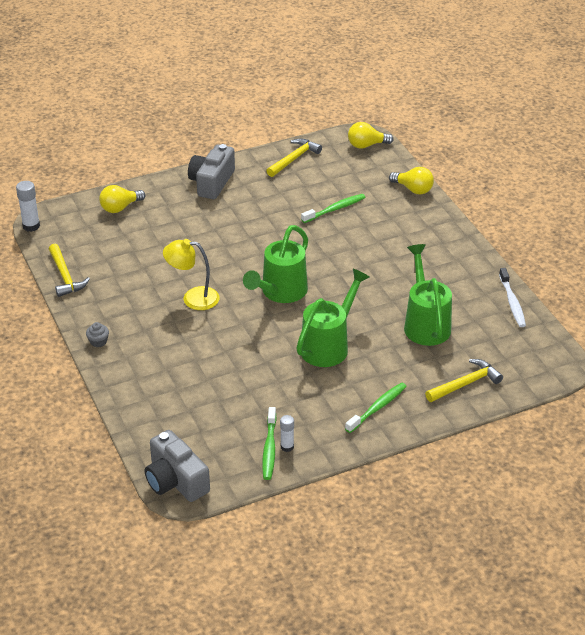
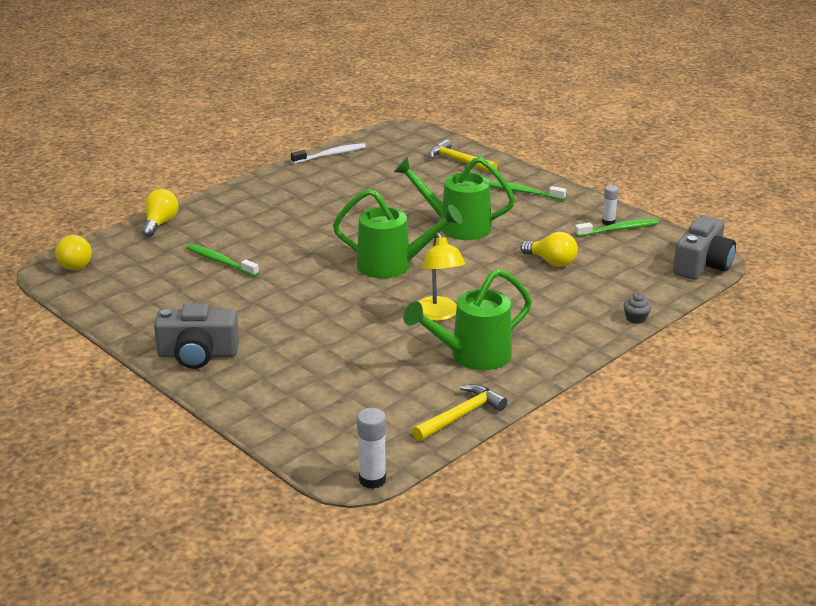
camera: 110 degrees left, 10 degrees down
(98, 341) = (558, 357): grey cupcake -> grey cupcake (636, 318)
(120, 208) = (289, 413): yellow light bulb -> yellow light bulb (551, 262)
(294, 159) = (120, 306): yellow hammer -> none
(425, 324) = (389, 187): green watering can -> green watering can (472, 356)

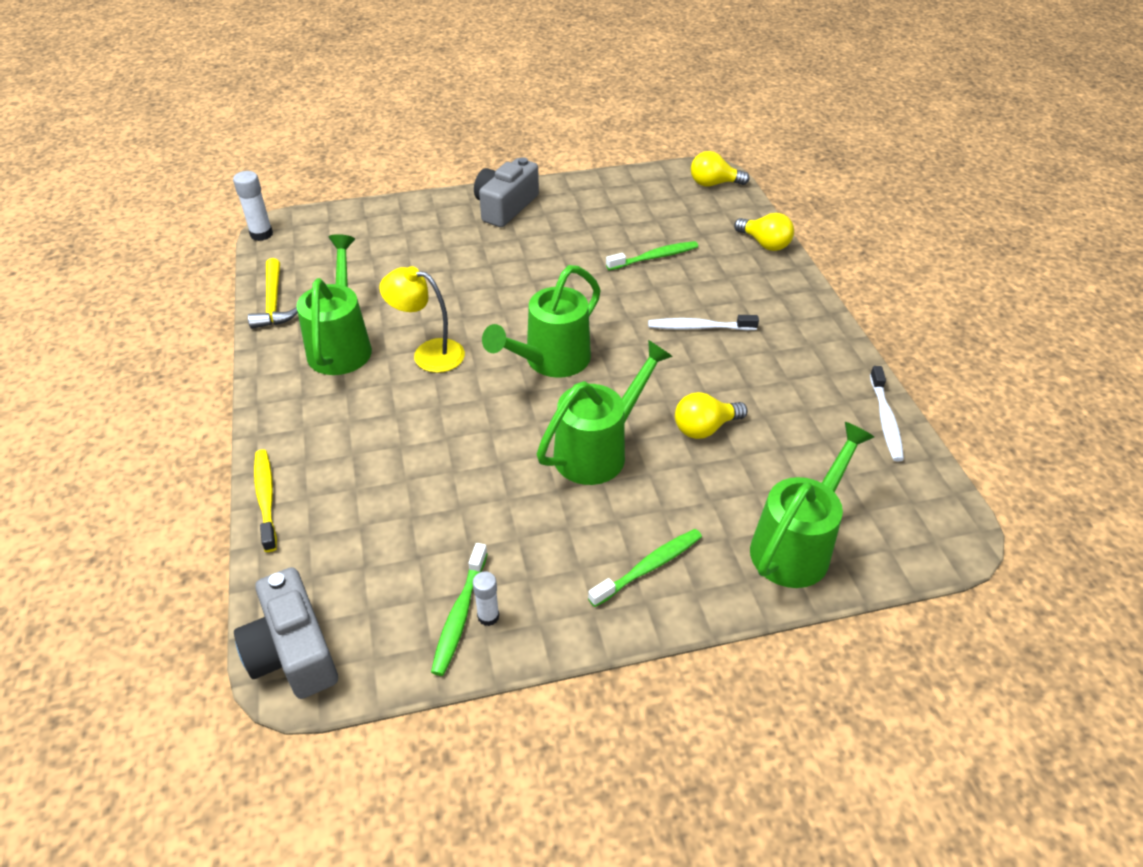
camera: 120 degrees right, 15 degrees up
(296, 224) = (699, 327): none -> white toothbrush
(458, 161) = (796, 545): yellow hammer -> green watering can
(551, 262) = (444, 493): yellow light bulb -> yellow light bulb (704, 428)
(636, 318) = (266, 499): grey cupcake -> yellow toothbrush

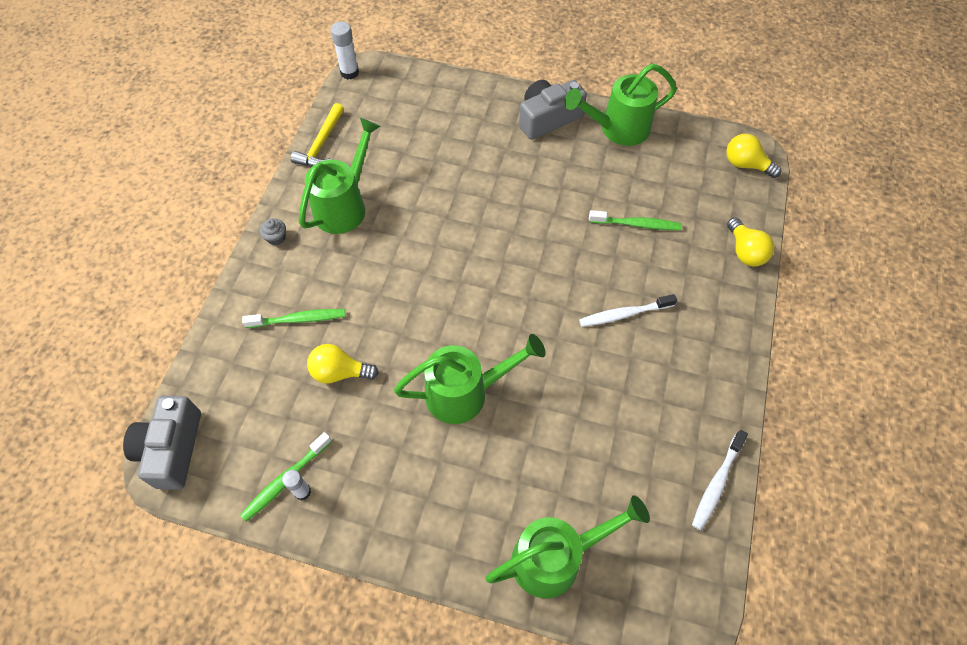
camera: 30 degrees right, 15 degrees up
(266, 499) = (222, 318): yellow toothbrush -> none
(279, 401) = (276, 237): none -> grey cupcake
(428, 353) = (400, 242): yellow lamp -> none
(550, 361) = (484, 292): green watering can -> green watering can (618, 129)
(648, 567) = (434, 514): green toothbrush -> green toothbrush (298, 319)
(699, 327) = (624, 314): white toothbrush -> white toothbrush turned 45 degrees counterclockwise
(704, 428) = (560, 414): yellow light bulb -> yellow light bulb (340, 372)

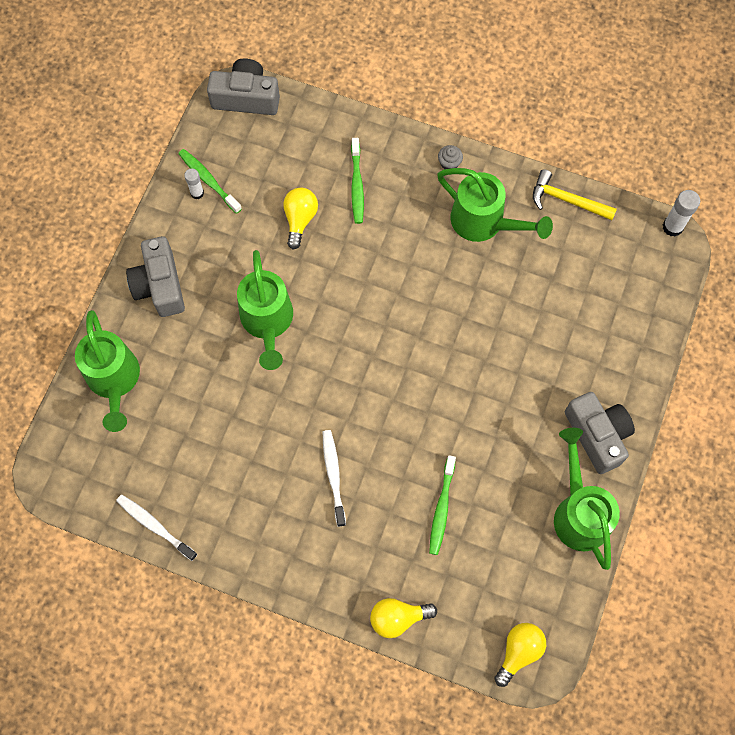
camera: 95 degrees right, 10 degrees up
(427, 520) = (160, 285): none -> grey camera

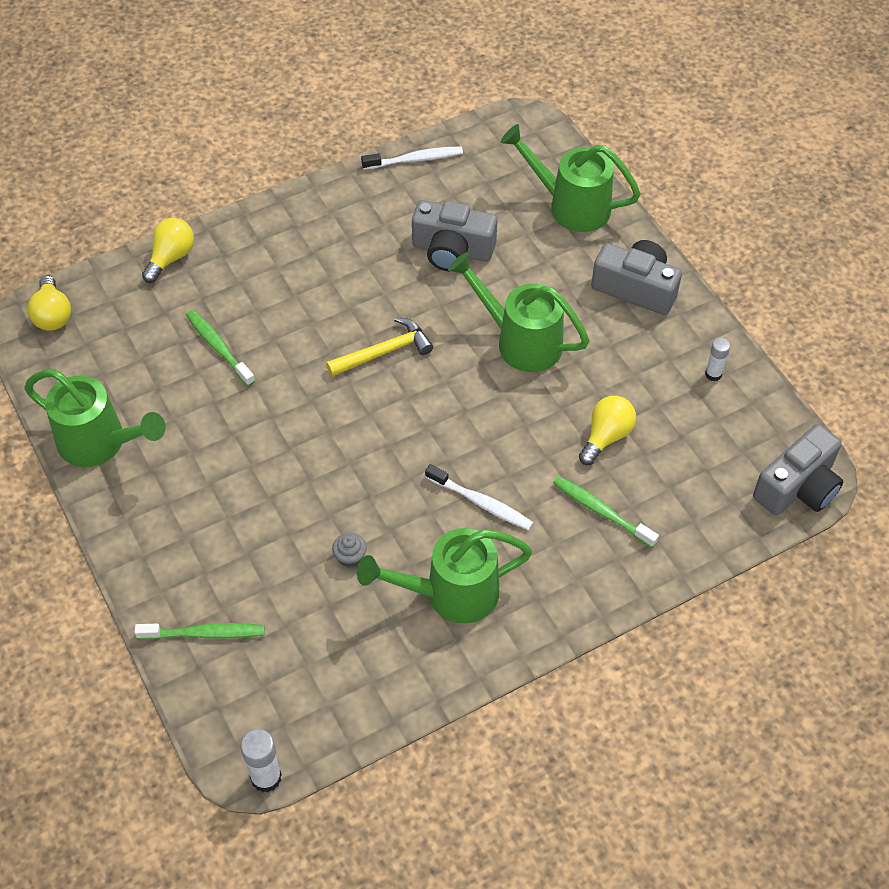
camera: 130 degrees right, 15 degrees down
(209, 181) = (719, 392): green toothbrush -> green toothbrush (204, 633)
(300, 219) = (606, 436): yellow light bulb -> yellow light bulb turned 105 degrees counterclockwise
(333, 476) = (329, 294): white toothbrush -> white toothbrush (481, 502)
(449, 163) = (551, 616): grey cupcake -> grey cupcake (350, 557)
(567, 200) = (399, 696): yellow hammer -> yellow hammer (383, 352)
(597, 435) = (144, 514): grey camera -> grey camera (452, 250)

